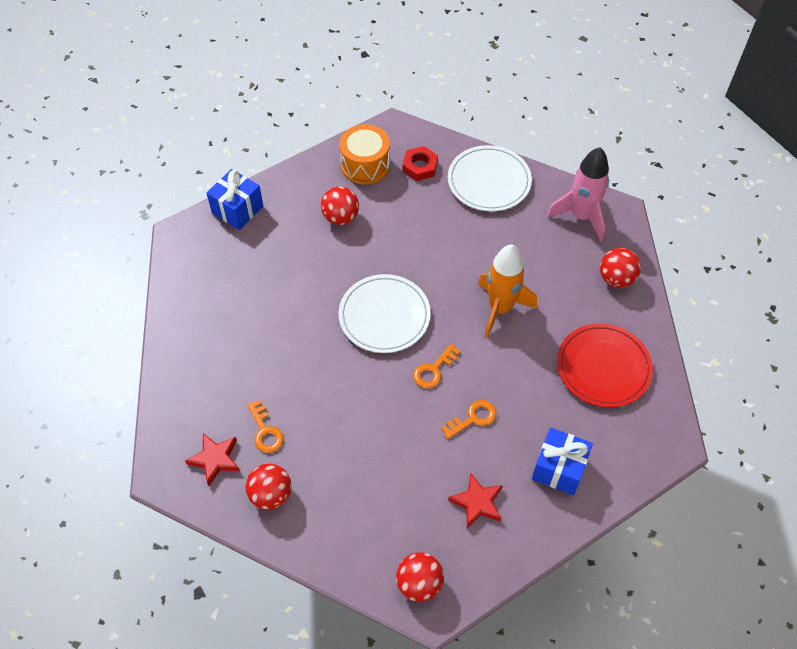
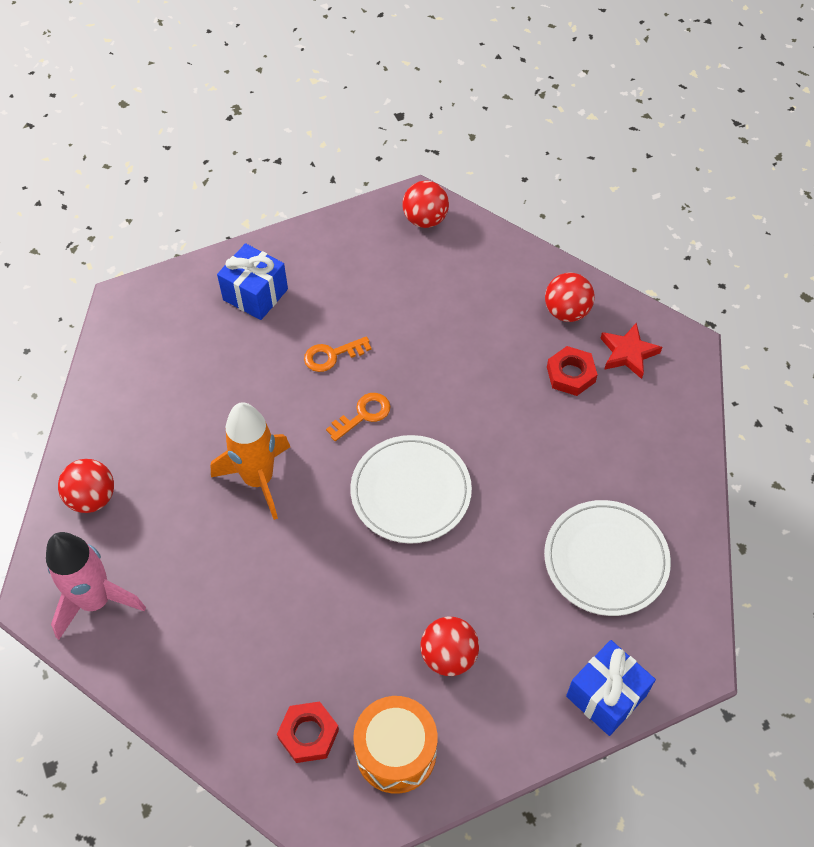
camera: 170 degrees left, 0 degrees up
(265, 431) = (571, 374): orange key -> red nut
(477, 502) = (350, 276): red star -> none
(489, 181) = (208, 686): white plate -> white plate (606, 560)
(603, 367) = (161, 389): red plate -> none

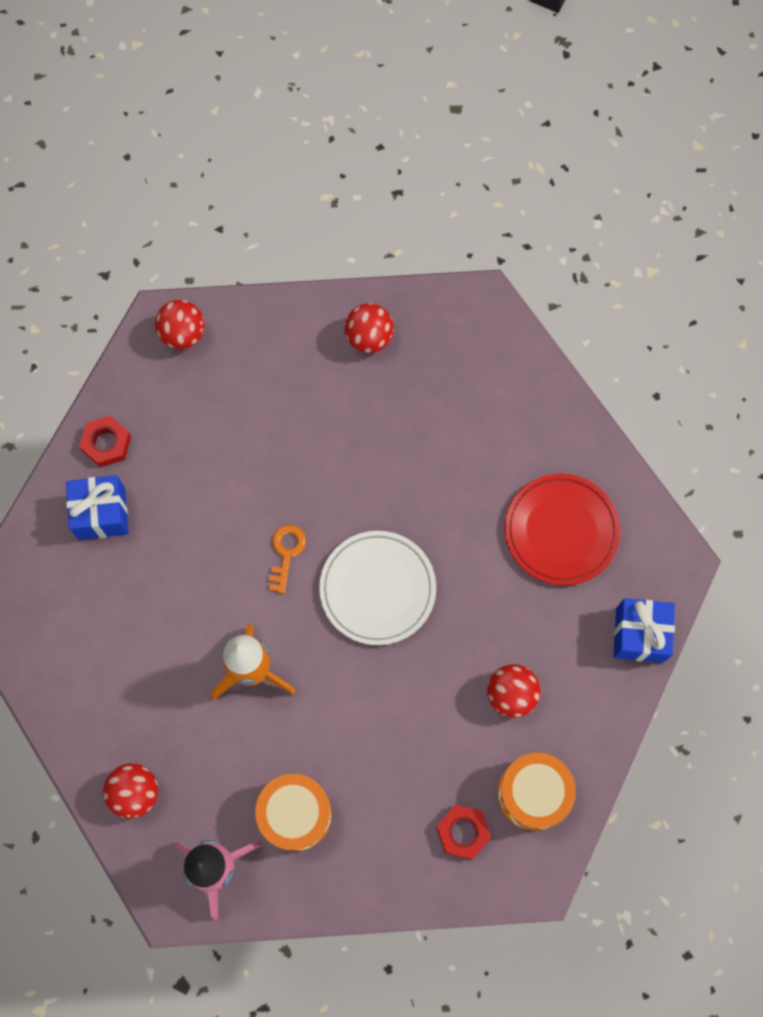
camera: 40 degrees left, 15 degrees up
(190, 609) = (295, 814): none -> orange drum
(332, 355) = (216, 521): orange key -> none
(571, 374) = (417, 393): red nut -> red nut (106, 443)
(606, 560) = (561, 531): white plate -> red plate
(628, 353) = (445, 340): red star -> none

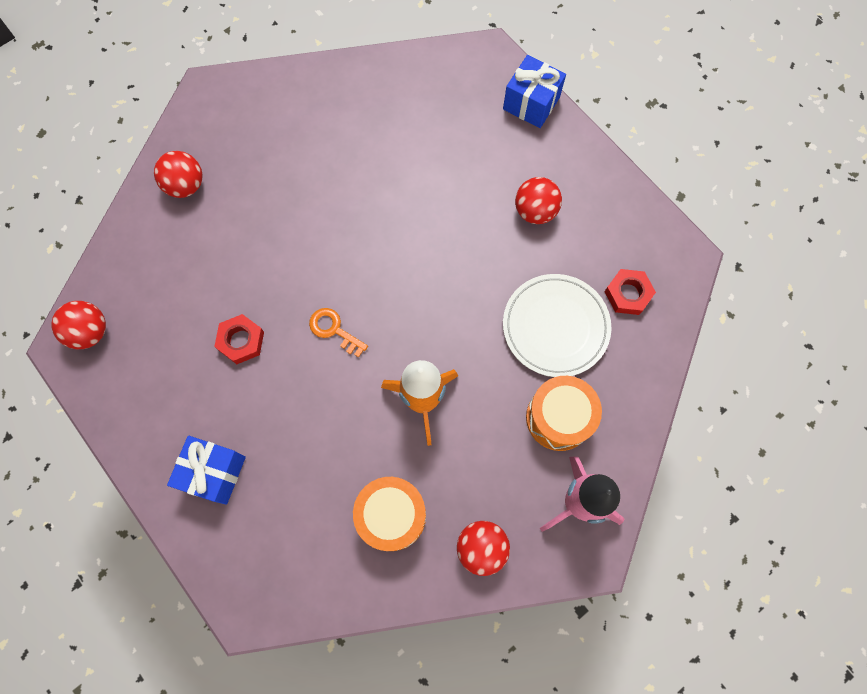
camera: 65 degrees left, 0 degrees up
(106, 443) = (151, 441): red nut -> red nut (241, 341)
(377, 589) = (401, 271): white plate -> white plate (555, 327)
(533, 793) = (619, 230): orange drum -> orange drum (391, 515)
(561, 531) = (424, 119): red plate -> none

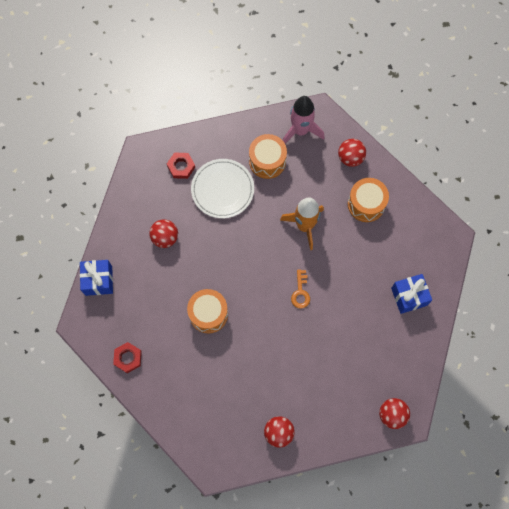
camera: 125 degrees left, 0 degrees up
(241, 341) = (339, 333): red nut -> red nut (128, 358)
(393, 199) = (208, 314): none -> orange drum

